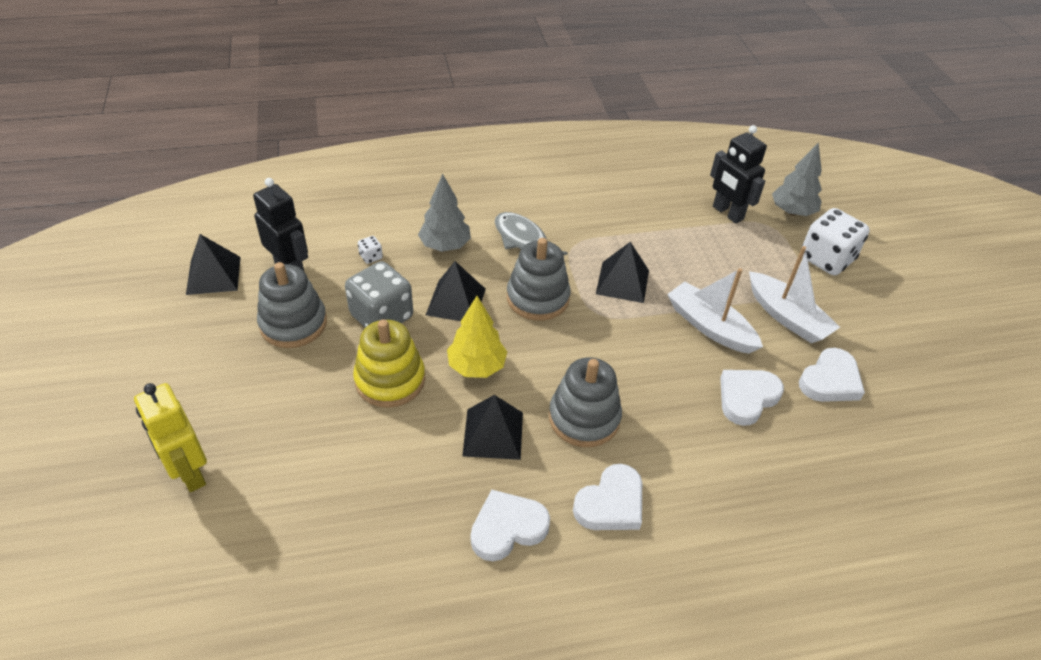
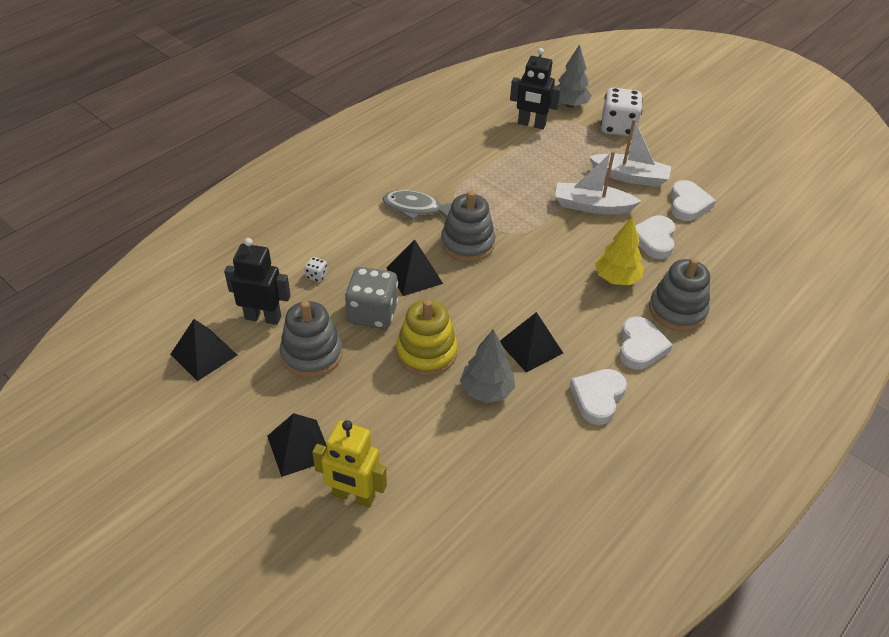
camera: 35 degrees left, 0 degrees up
(445, 246) = (364, 240): grey tree -> grey tree (486, 390)
(476, 366) = (475, 311): yellow tree -> yellow tree (616, 278)
(584, 418) = (575, 305): grey stacking toy -> grey stacking toy (677, 310)
(622, 282) = (511, 204): black pyramid -> black pyramid (299, 447)

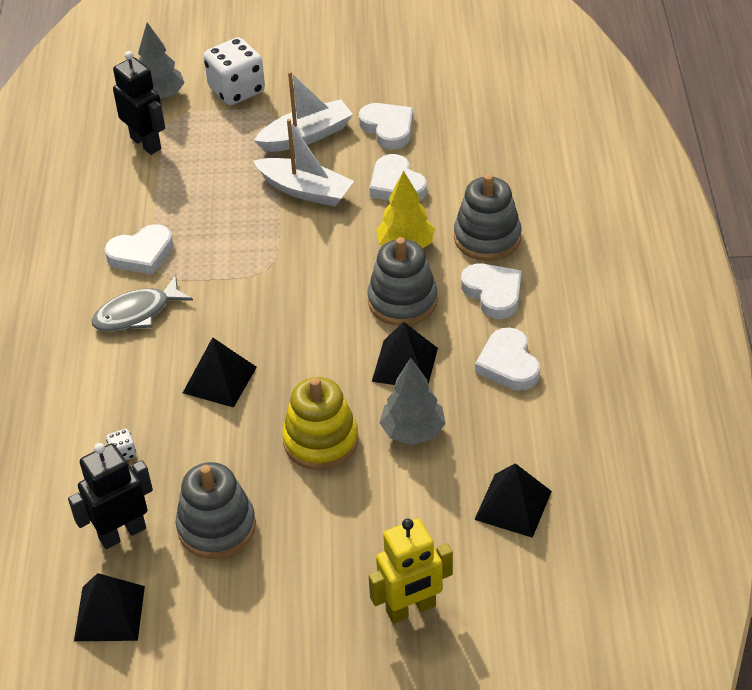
camera: 40 degrees left, 0 degrees up
(299, 447) = (313, 612): black pyramid -> black pyramid (513, 505)
(372, 313) = (226, 445): grey dice -> none
(457, 179) = (141, 254): none -> white heart
(467, 244) = (232, 311): grey stacking toy -> grey stacking toy (402, 301)
(531, 124) = (146, 143): black robot -> black robot turned 105 degrees counterclockwise
(592, 206) = (305, 190): white boat -> white boat turned 120 degrees counterclockwise

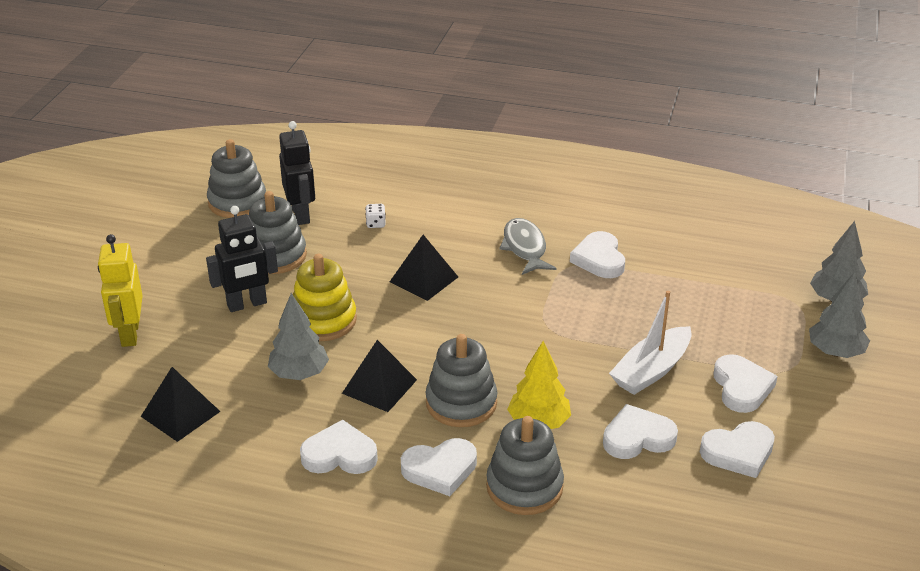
camera: 105 degrees right, 10 degrees down
(109, 613) = (237, 202): black pyramid -> grey stacking toy
(146, 143) = (759, 281): black robot -> black robot (247, 304)
(236, 90) = (835, 352): white dice -> grey tree
(306, 136) = (741, 387): white boat -> white heart

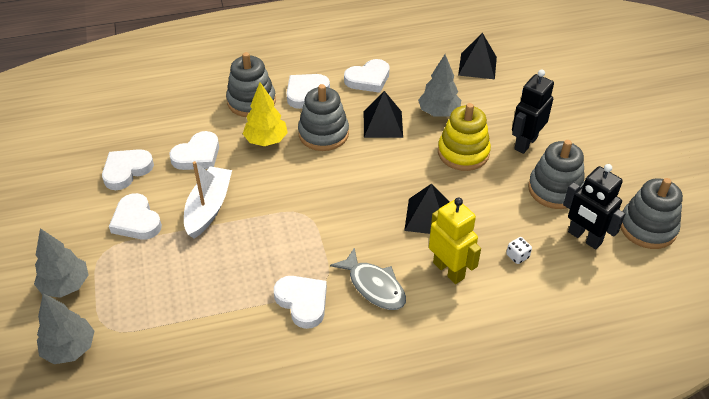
camera: 150 degrees right, 10 degrees up
(130, 334) = (567, 95): yellow robot -> yellow robot (449, 270)

